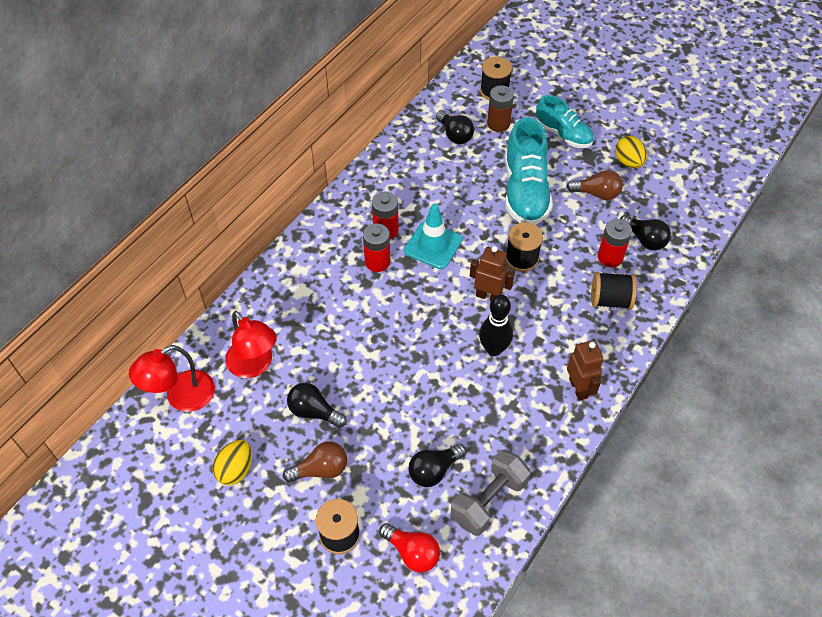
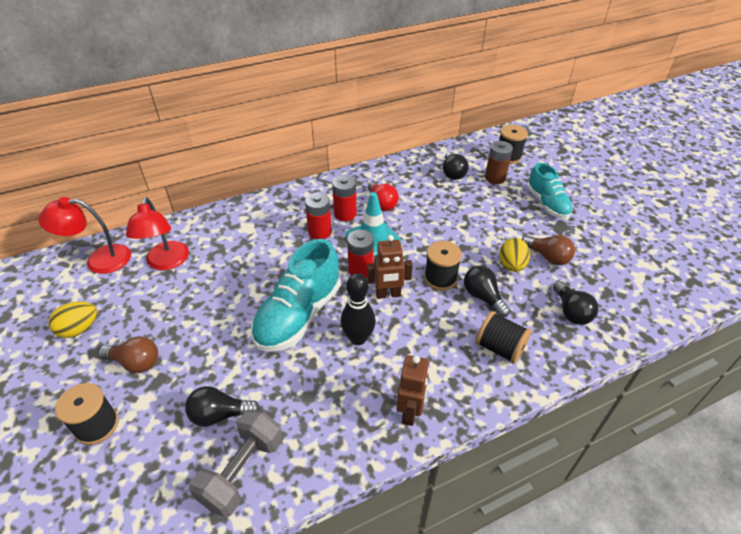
camera: 30 degrees right, 10 degrees down
(314, 412) = (174, 315): black light bulb -> black light bulb (483, 297)
(412, 552) = (135, 479): red light bulb -> red light bulb (381, 203)
(488, 296) = (388, 294): brown robot -> brown robot turned 120 degrees clockwise
(488, 500) = (242, 471): grey dumbbell -> grey dumbbell turned 45 degrees counterclockwise
(525, 191) = (482, 231): turquoise shoe -> turquoise shoe (299, 315)
(610, 257) = (525, 312): red battery -> red battery (360, 270)
(628, 162) = (596, 244): yellow egg -> yellow egg (511, 265)

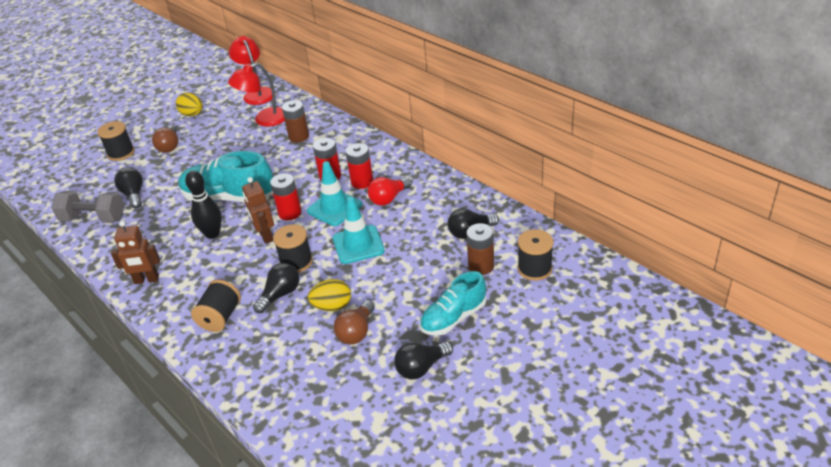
camera: 75 degrees right, 5 degrees down
(229, 241) = (299, 137): none -> brown battery
(436, 234) = (358, 245): none -> turquoise traffic cone
(571, 311) = (279, 360): black light bulb -> black light bulb (421, 368)

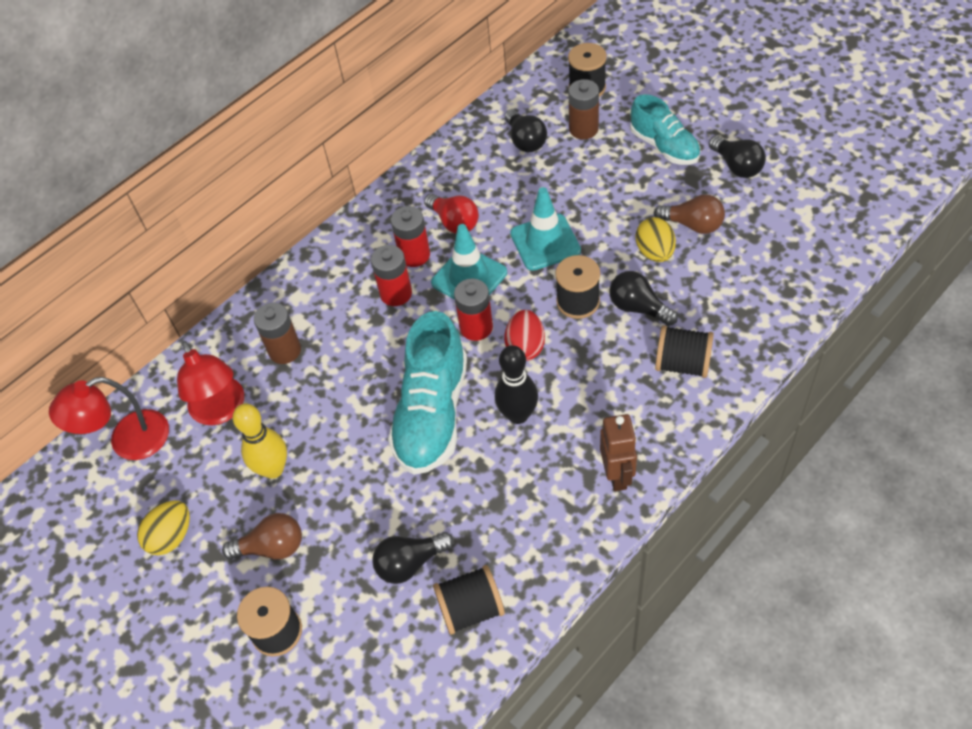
camera: 90 degrees left, 15 degrees up
(94, 219) = (471, 608): grey dumbbell -> black spool
(217, 141) = (273, 469): none -> yellow bowling pin
(265, 236) = (525, 347): brown robot -> red egg

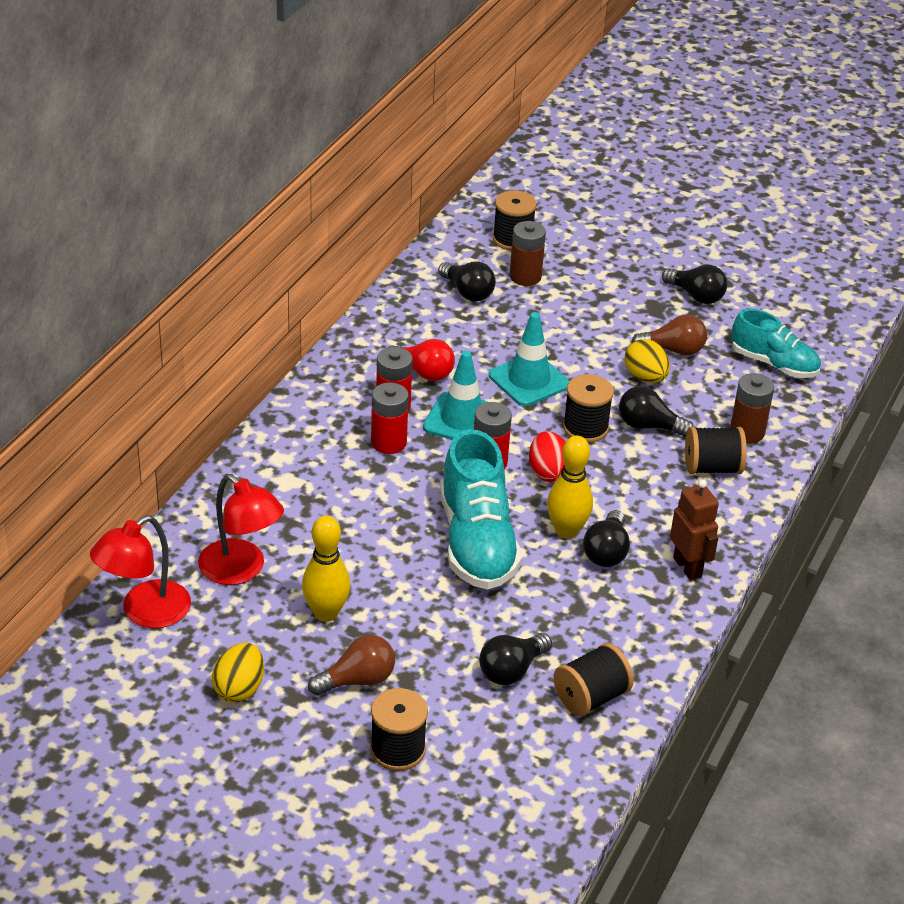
camera: 25 degrees left, 15 degrees down
(285, 350) = (288, 507): brown battery -> brown battery (747, 432)
(518, 415) = (566, 531): black bowling pin -> yellow bowling pin
(546, 444) = (606, 552): none -> black light bulb
(664, 146) = (616, 285): turquoise shoe -> turquoise shoe (773, 364)

